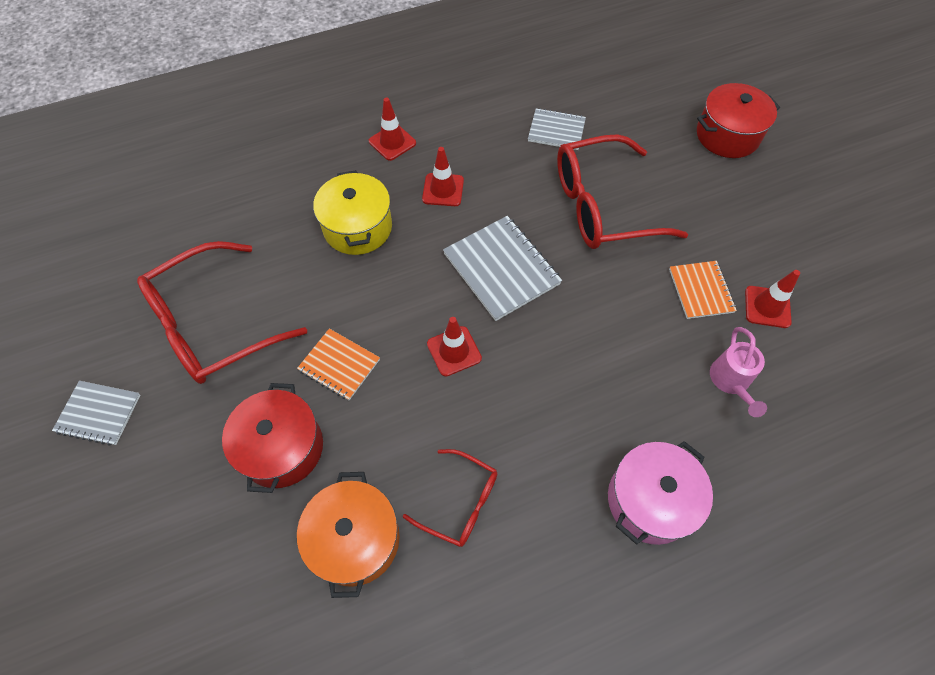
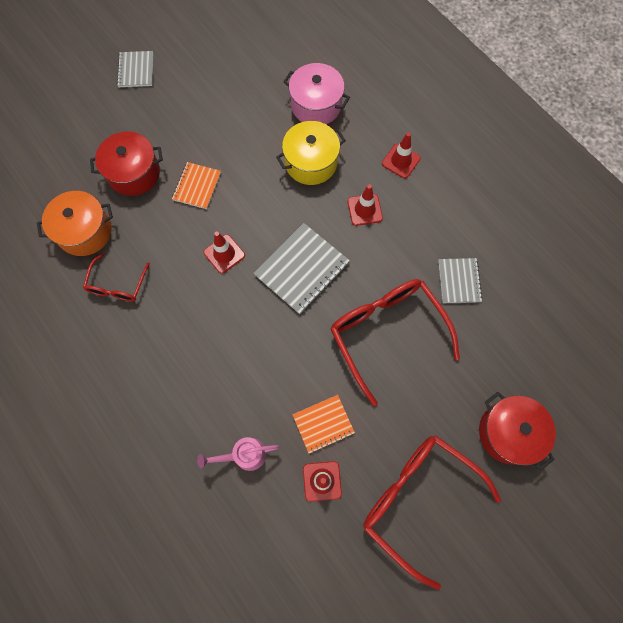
camera: 75 degrees right, 10 degrees up
(214, 324) = (209, 105): red glasses -> red glasses (418, 500)
(650, 500) = (140, 405): pink pot -> pink pot (316, 105)

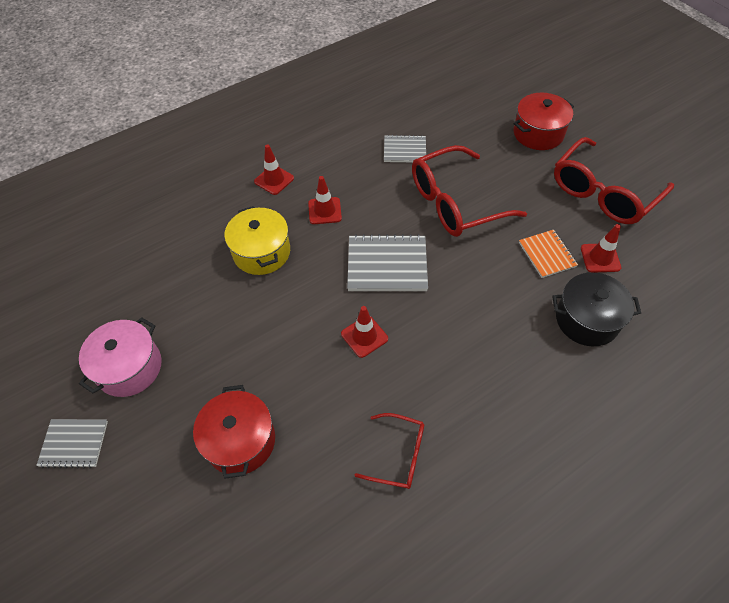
camera: 85 degrees left, 15 degrees down
(85, 231) = (319, 502): orange pot -> none
(197, 186) = (272, 365): orange notebook -> none
(244, 455) = (587, 319): pink watering can -> black pot
(302, 269) = (387, 265): grey notebook -> grey notebook turned 45 degrees counterclockwise
(316, 105) = (189, 244): pink pot -> pink pot (129, 367)

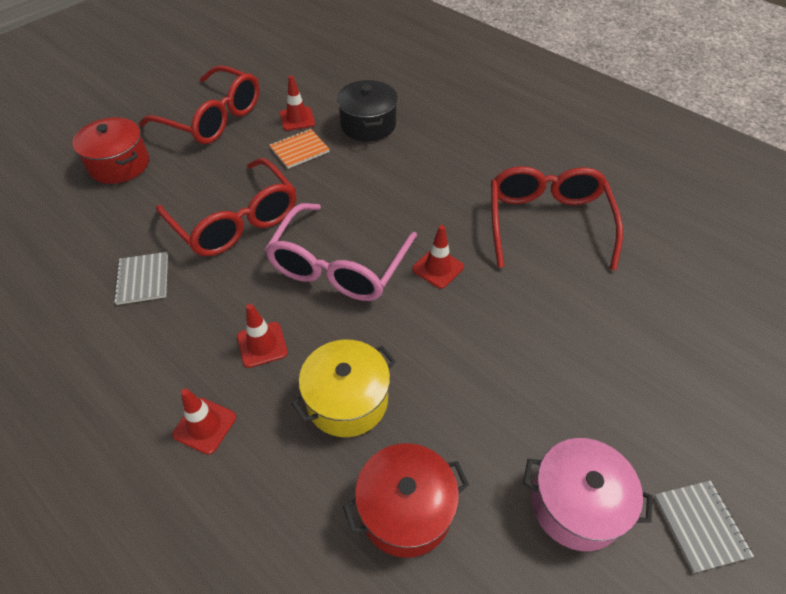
camera: 105 degrees left, 5 degrees down
(240, 441) = (599, 345): red pot -> red pot (405, 510)
(387, 265) = (339, 265): grey notebook -> pink glasses
(398, 455) = (547, 223): red glasses -> red glasses, size x1.89

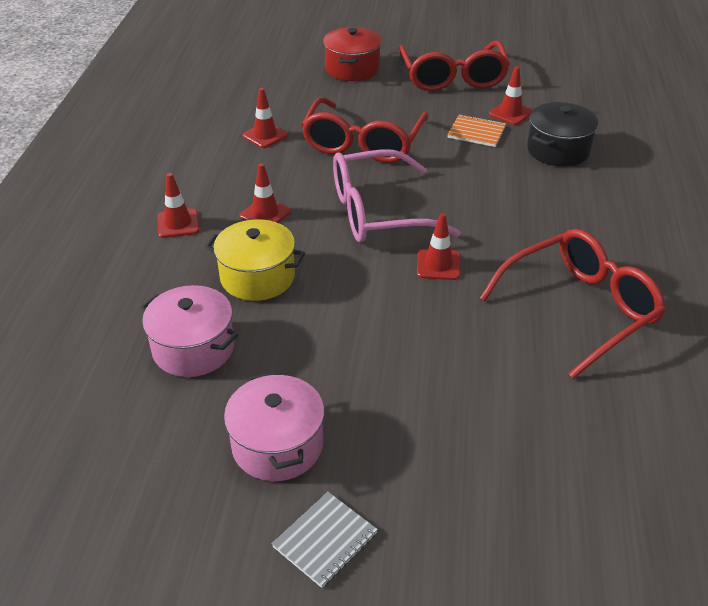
camera: 55 degrees right, 10 degrees down
(143, 279) = (265, 135): grey notebook -> red traffic cone
(405, 510) = (193, 348): red pot -> pink pot

